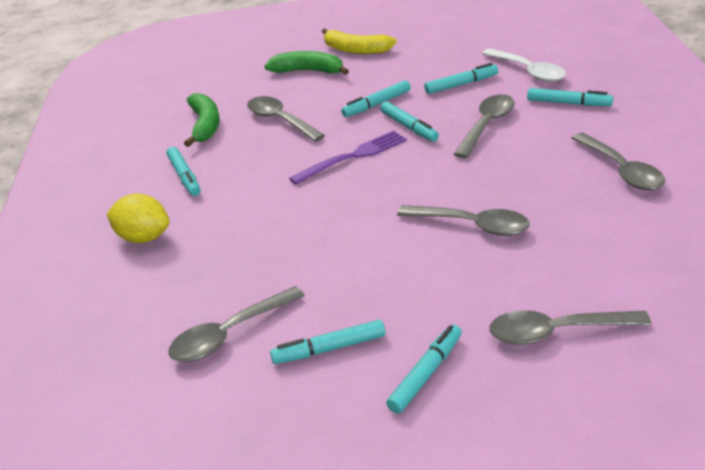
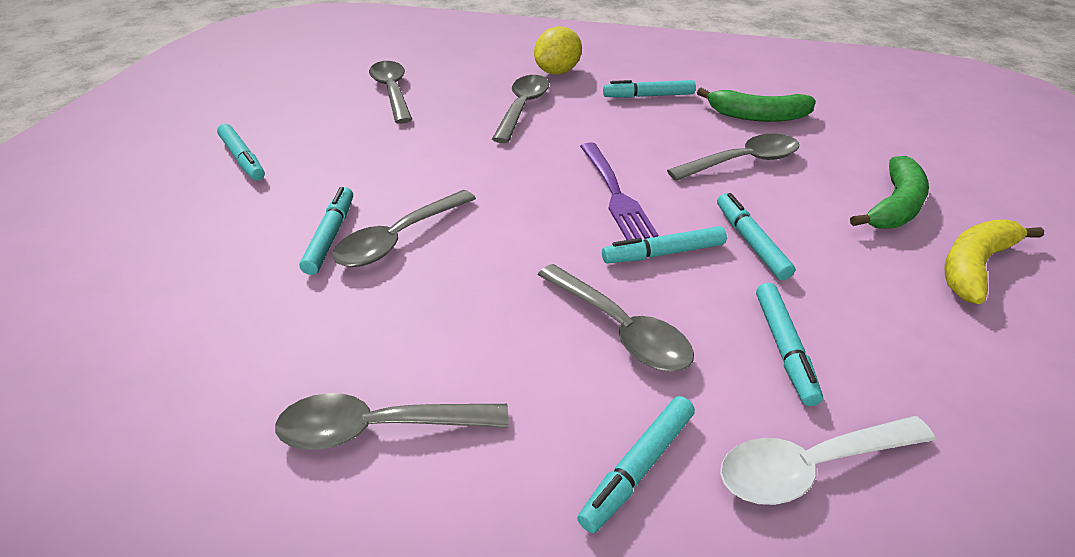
camera: 105 degrees right, 5 degrees up
(329, 349) = (325, 125): turquoise marker -> turquoise marker (331, 236)
(556, 332) = (191, 237): grey spoon -> grey spoon (522, 108)

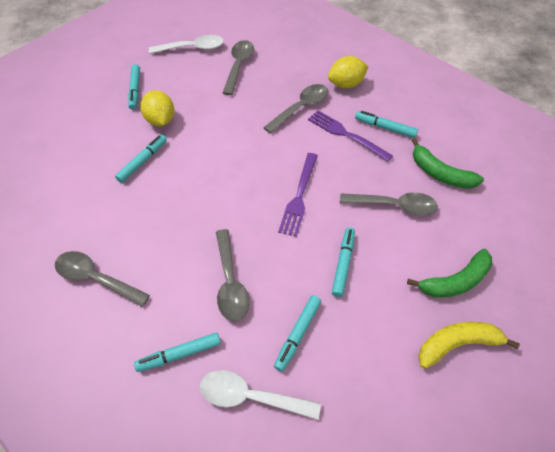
camera: 30 degrees right, 15 degrees up
(302, 92) = (192, 48): none -> white spoon
(318, 179) = (160, 120): none -> yellow lemon
(398, 239) = (171, 177): grey spoon -> none
(608, 115) = (346, 134): none -> purple fork
(663, 253) = (290, 248): turquoise marker -> none

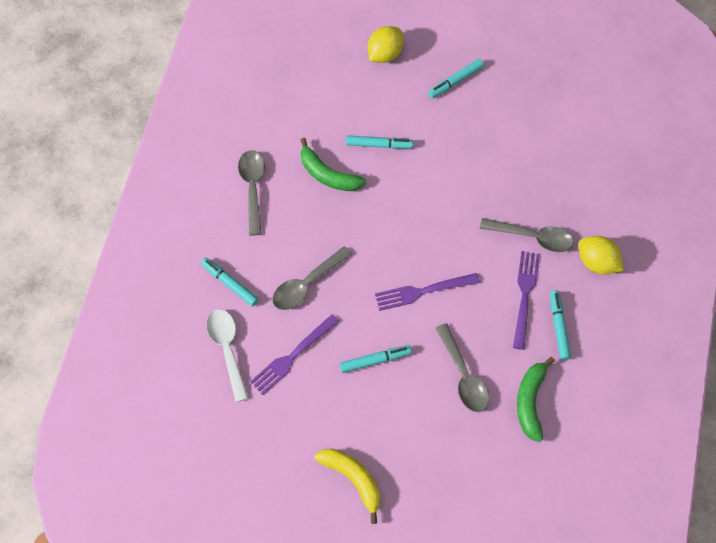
camera: 60 degrees right, 10 degrees up
(160, 120) = (434, 127): yellow lemon -> yellow lemon (384, 54)
(192, 48) = (547, 92): white spoon -> none
(239, 66) = (552, 149): grey spoon -> none
(297, 334) = (292, 356): turquoise marker -> purple fork
(455, 281) = (412, 457): green banana -> green banana (328, 175)

